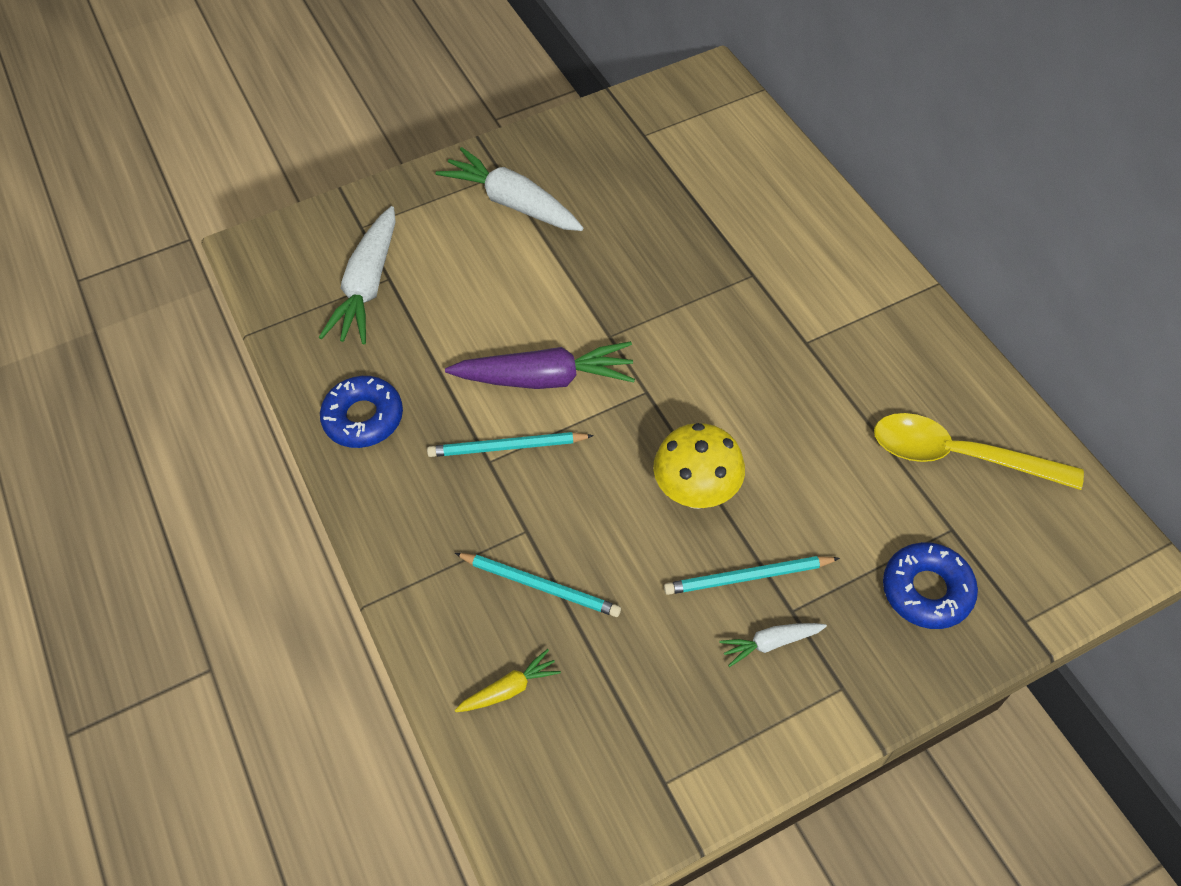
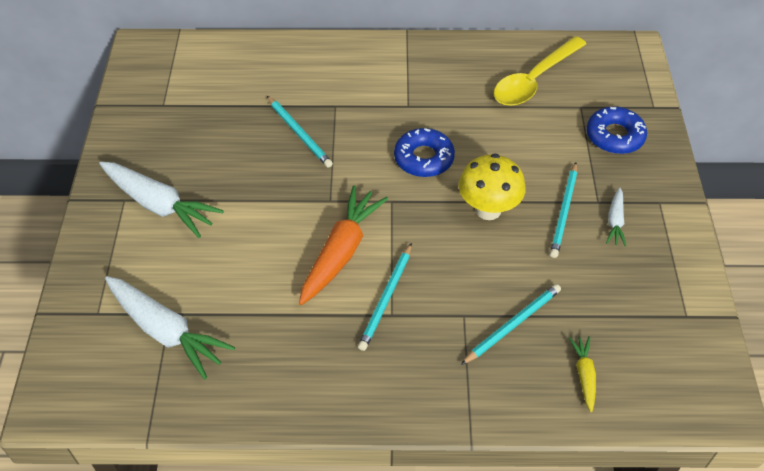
camera: 65 degrees left, 5 degrees down
(363, 418) = (298, 382): blue donut -> blue donut (424, 158)
(512, 202) = (160, 205): white carrot -> white carrot turned 120 degrees counterclockwise
(546, 378) = (341, 251): purple carrot -> orange carrot
(687, 263) = (299, 133): none -> turquoise pencil

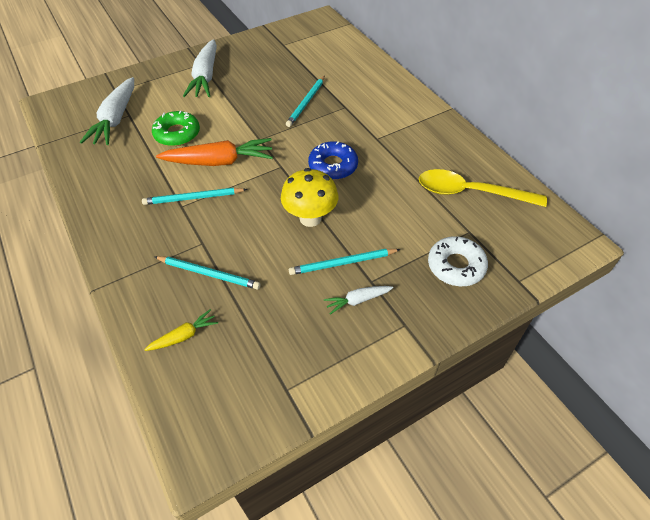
camera: 60 degrees right, 0 degrees up
(255, 274) = (177, 134): none -> green donut
(614, 136) = (456, 266): blue donut -> white donut

